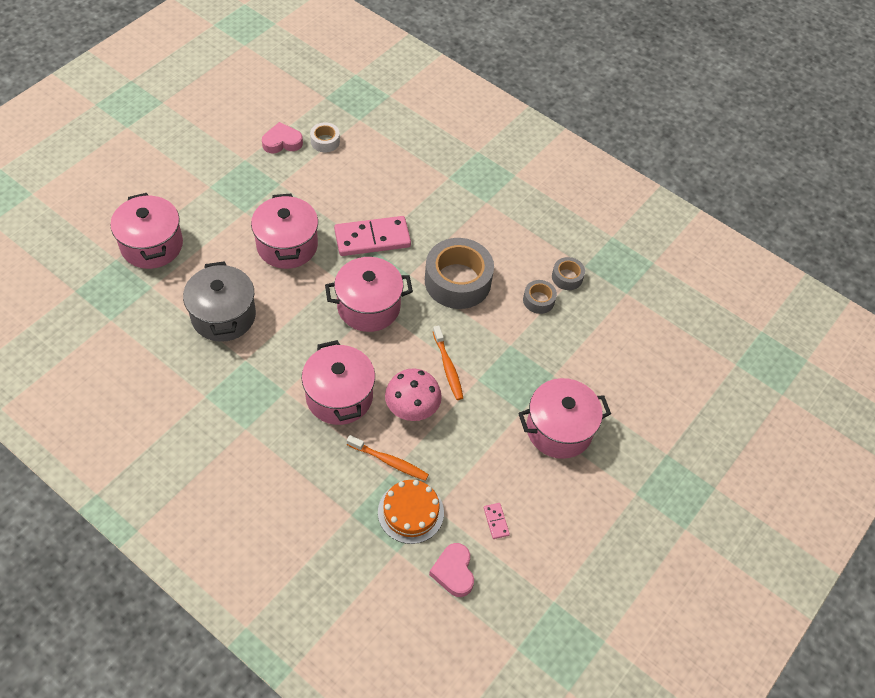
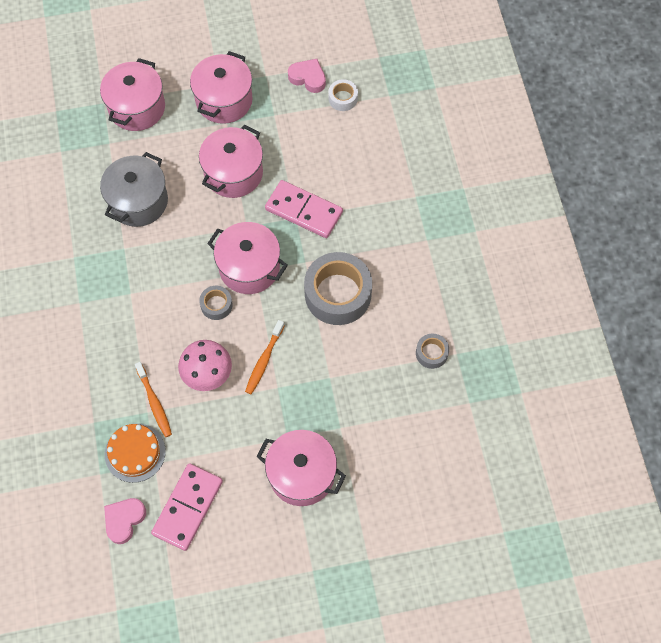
camera: 45 degrees right, 10 degrees up
(339, 396) = (164, 325): pink pot -> pink pot (224, 100)
(496, 521) = (188, 507): pink domino -> pink domino, size x2.41
(538, 300) = (388, 356): grey tape -> grey tape (216, 305)

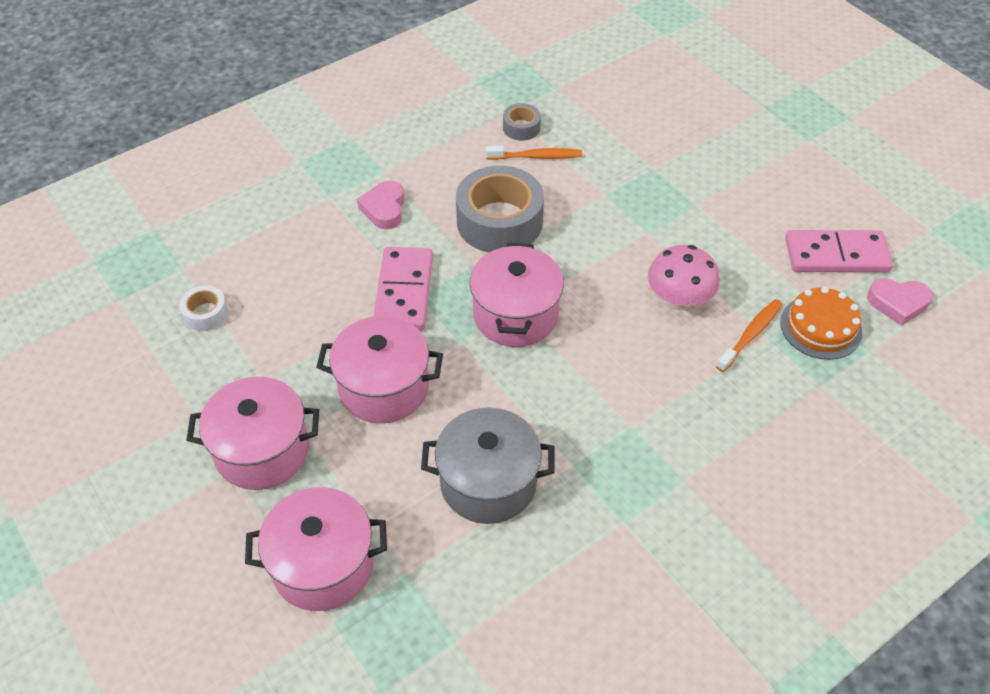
camera: 115 degrees left, 15 degrees down
(216, 305) = (587, 327): grey tape -> none
(264, 360) = (625, 255): orange toothbrush -> orange toothbrush (536, 157)
(301, 474) = (725, 179): pink pot -> none
(308, 78) = (183, 364): pink heart -> pink heart (384, 209)

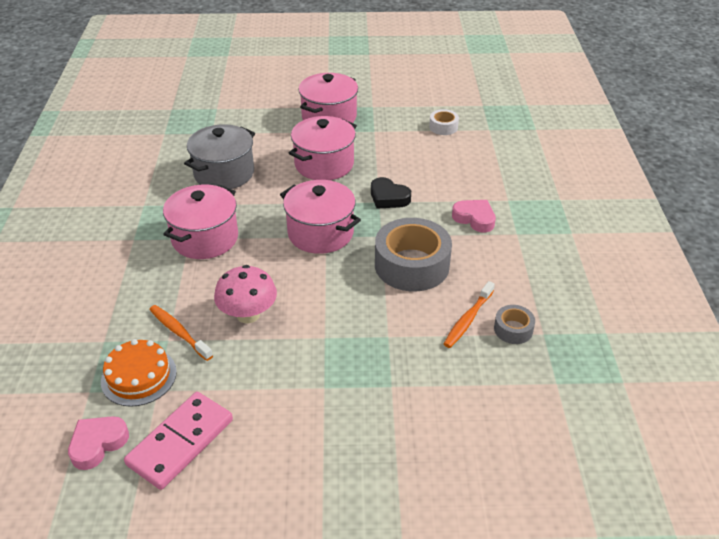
camera: 125 degrees right, 10 degrees down
(323, 565) = (246, 114): pink pot -> pink pot (205, 238)
(403, 291) = (388, 197): pink domino -> black heart
(750, 335) = (179, 332): orange toothbrush -> orange toothbrush turned 150 degrees clockwise

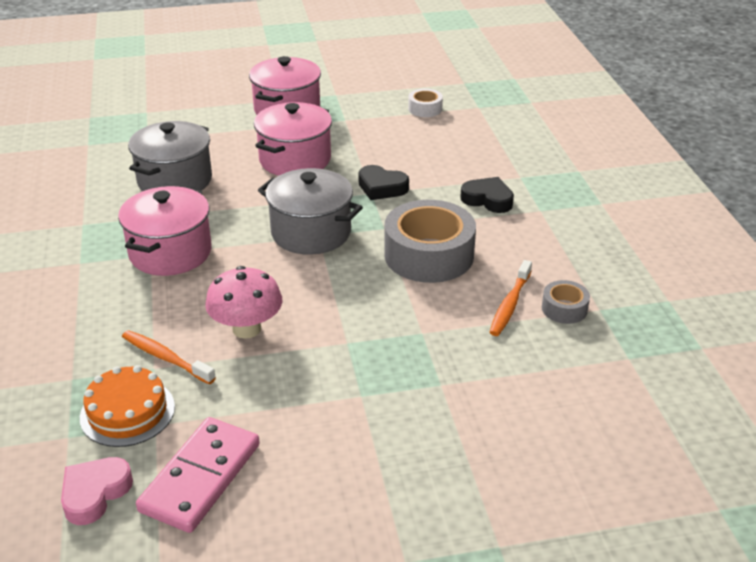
camera: 10 degrees left, 5 degrees down
(320, 233) = (311, 233): pink pot -> grey pot
(474, 218) = (488, 199): pink heart -> black heart

